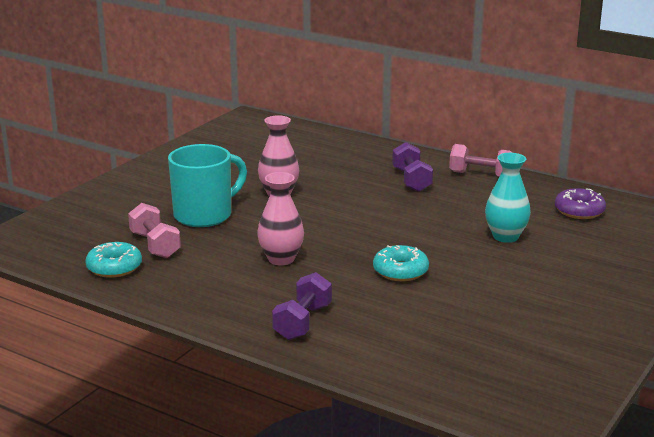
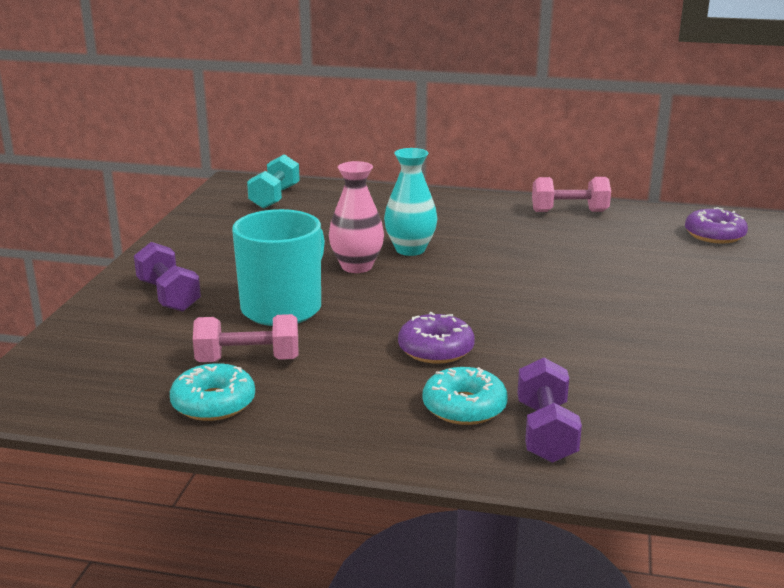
camera: 20 degrees left, 0 degrees up
(155, 245) = (248, 360): pink dumbbell -> pink dumbbell turned 45 degrees counterclockwise
(265, 132) = (275, 197): none -> turquoise dumbbell
(281, 259) = (436, 349): pink vase -> purple donut
(400, 271) = (598, 338): turquoise donut -> turquoise donut (464, 407)
(411, 180) = (499, 228): purple dumbbell -> purple dumbbell (168, 296)
(505, 237) = (671, 276): turquoise vase -> turquoise vase (410, 249)

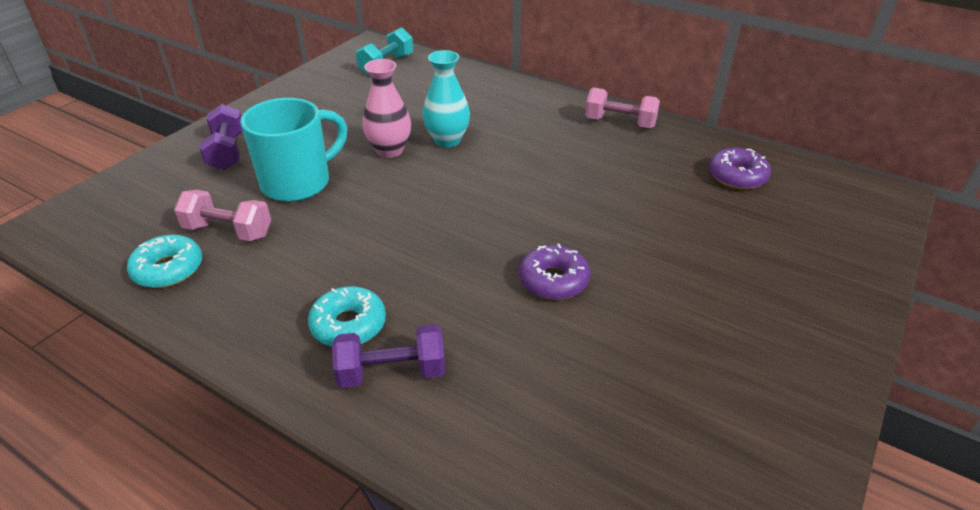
camera: 20 degrees right, 15 degrees up
(436, 349) = (378, 255): purple donut -> purple donut (553, 280)
(546, 432) = (392, 372): purple dumbbell -> purple dumbbell turned 60 degrees clockwise

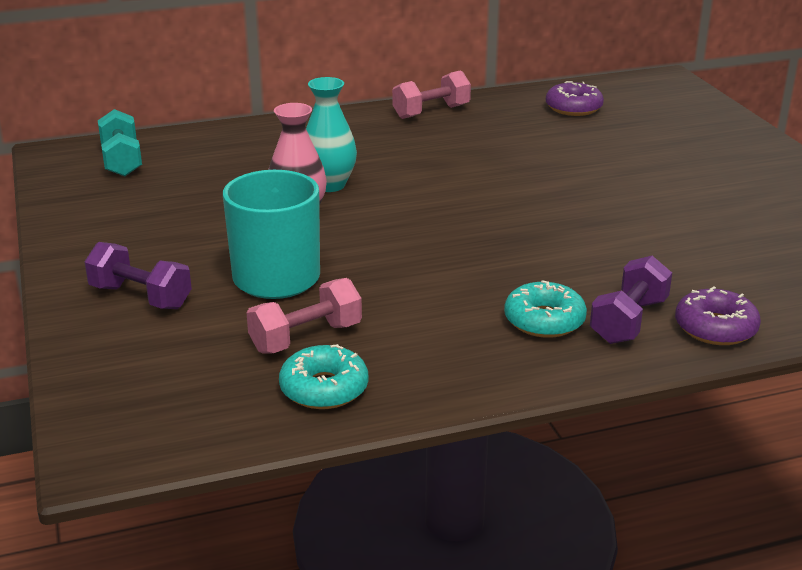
camera: 50 degrees left, 10 degrees down
(553, 280) = (602, 219): purple donut -> purple donut (715, 328)

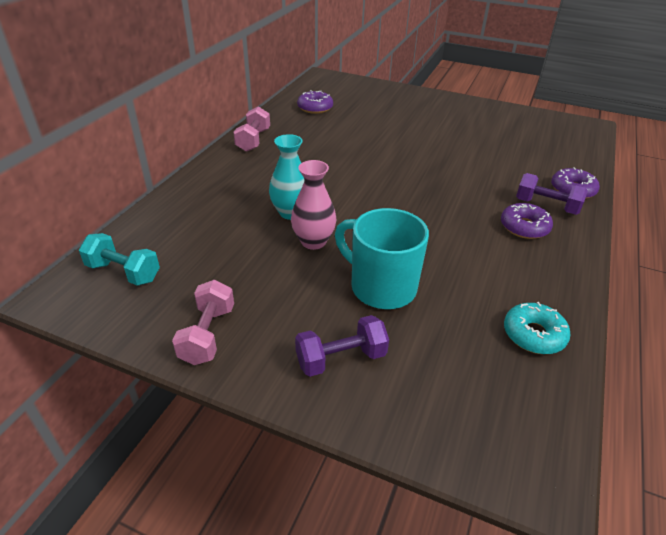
camera: 50 degrees left, 10 degrees up
(306, 338) = (468, 313): pink dumbbell -> pink dumbbell (207, 335)
(544, 320) = (524, 227): turquoise donut -> purple donut
(629, 321) = (546, 206): purple dumbbell -> purple dumbbell turned 45 degrees counterclockwise

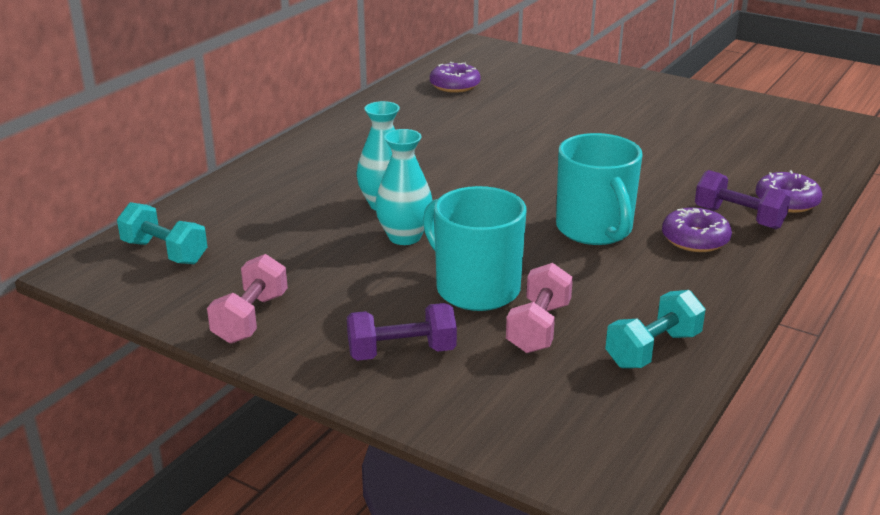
camera: 10 degrees right, 10 degrees down
(253, 140) = (358, 121): pink dumbbell -> pink dumbbell (539, 327)
(313, 242) = (404, 237): pink vase -> turquoise vase
(451, 224) = (595, 230): none -> turquoise mug
(533, 335) = (653, 349): turquoise donut -> turquoise dumbbell

